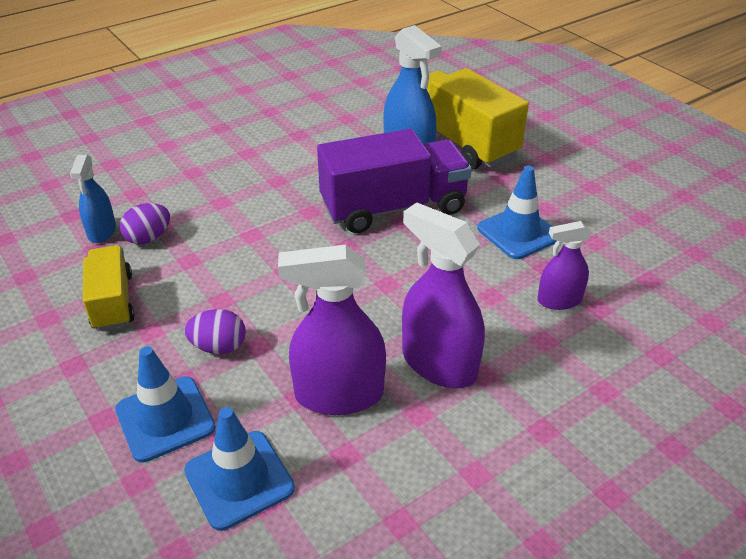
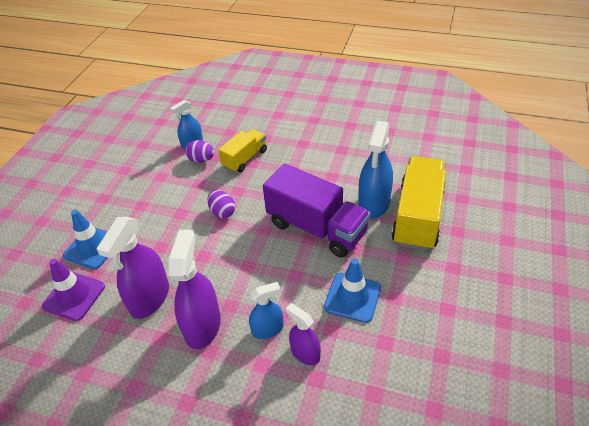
camera: 55 degrees right, 5 degrees up
(113, 302) = (149, 181): yellow truck -> yellow truck (245, 159)
(219, 347) = (148, 234): purple egg -> purple egg (222, 212)
(239, 479) = (74, 296): blue traffic cone -> purple traffic cone
(339, 395) = (150, 298): purple spray bottle -> purple spray bottle turned 120 degrees counterclockwise
(499, 312) = (267, 329): none -> blue spray bottle

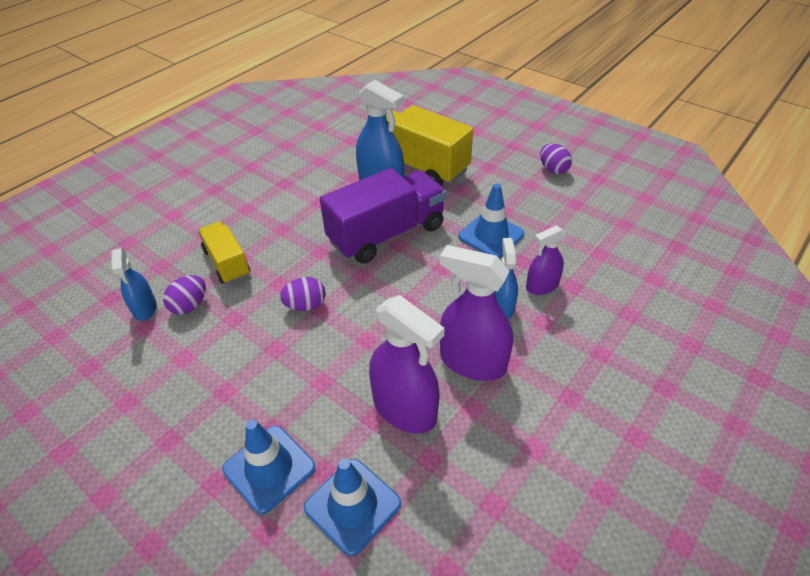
camera: 70 degrees left, 0 degrees up
(74, 296) = (352, 505): purple traffic cone -> blue traffic cone
(487, 322) = (553, 169): none -> purple egg

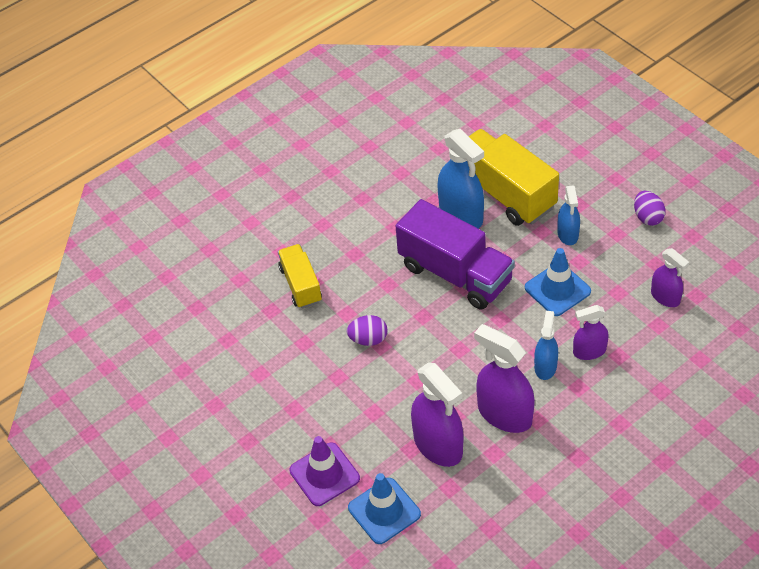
camera: 15 degrees right, 5 degrees up
(145, 308) = (227, 322): blue spray bottle -> blue spray bottle (568, 234)
(189, 305) = (266, 324): purple egg -> none
(269, 468) = (324, 474): blue traffic cone -> purple traffic cone
(386, 234) = (455, 274): purple truck -> purple truck turned 60 degrees clockwise
(596, 229) = (665, 297): none -> purple spray bottle

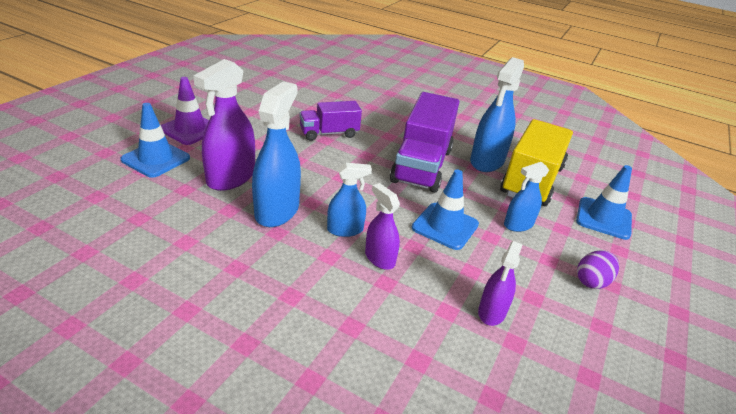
camera: 60 degrees right, 15 degrees down
(301, 285) = (364, 102): yellow truck -> none
(368, 339) = (329, 133): purple egg -> purple truck
(504, 414) = (277, 210): purple spray bottle -> blue spray bottle
(573, 166) = (603, 218): none -> blue traffic cone

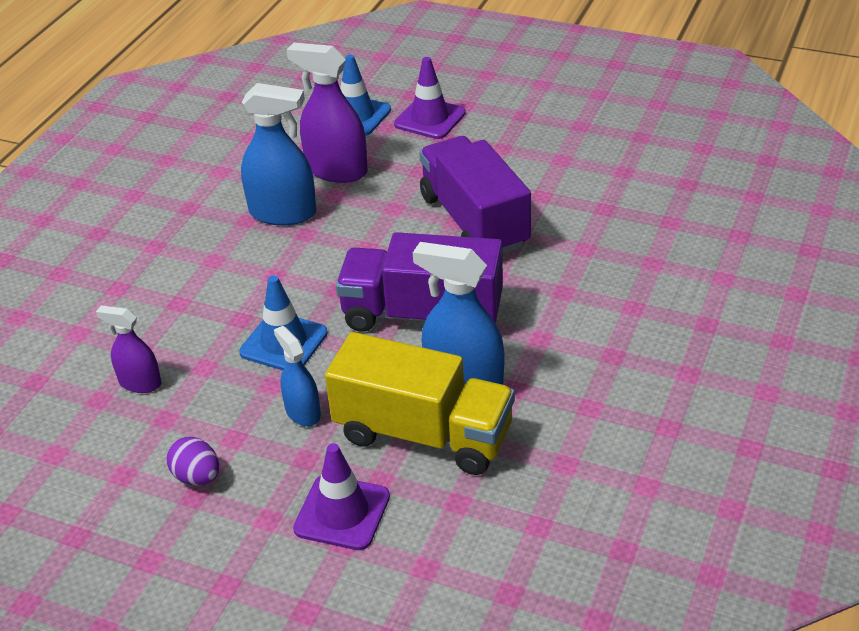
camera: 90 degrees right, 5 degrees up
(329, 133) = (474, 221): purple truck -> purple truck, size x1.74
(345, 230) = (259, 265): blue spray bottle -> none
(379, 258) = (215, 295): purple spray bottle -> none
(603, 218) = (342, 513): blue traffic cone -> purple traffic cone

